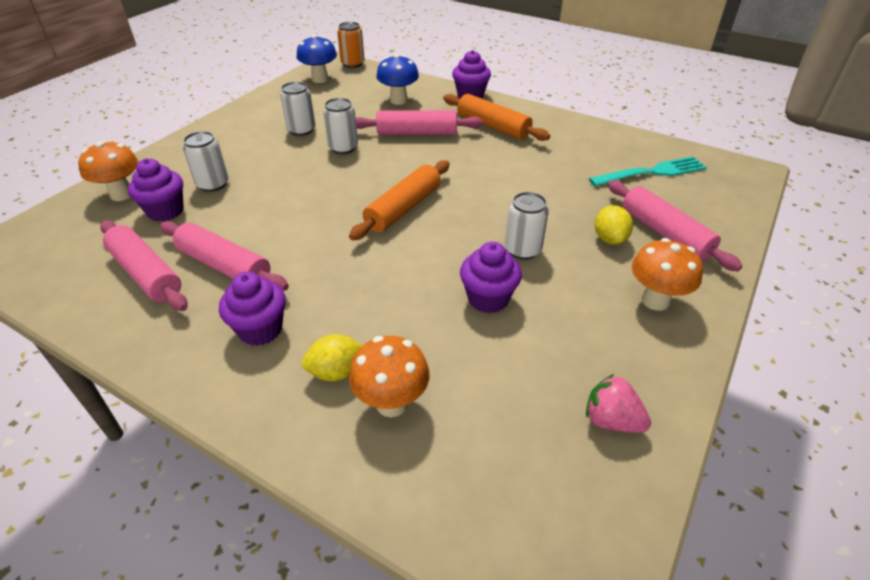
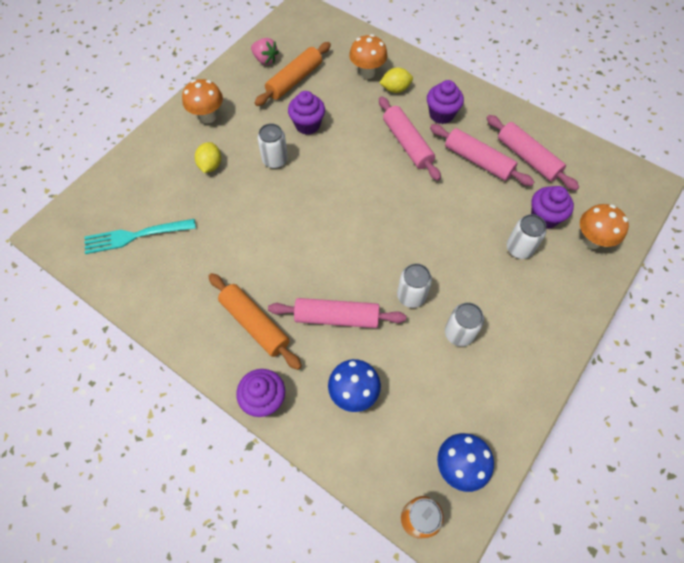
camera: 175 degrees left, 20 degrees up
(403, 208) = (355, 207): orange rolling pin -> orange rolling pin (294, 80)
(665, 233) = (168, 167): pink rolling pin -> pink rolling pin (407, 143)

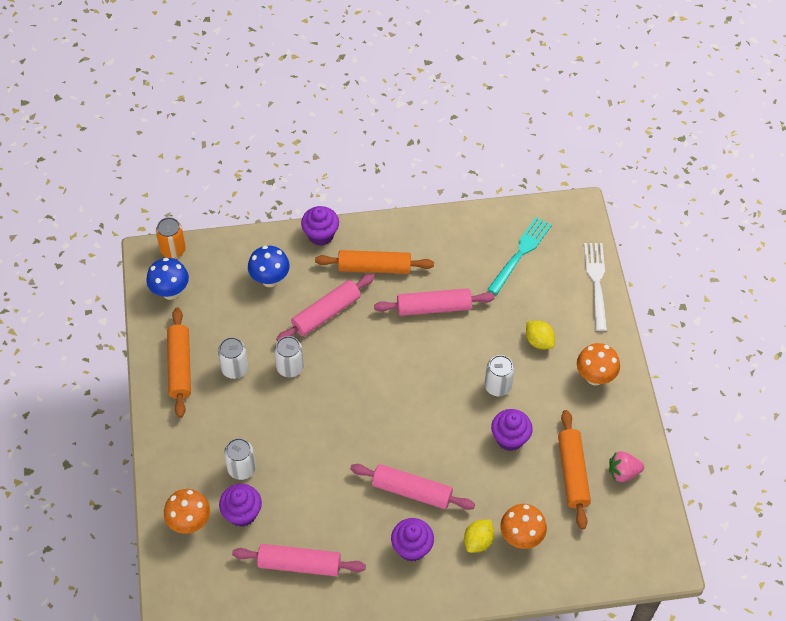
camera: 135 degrees right, 5 degrees down
(119, 170) = (596, 282): none -> white fork
(478, 161) = (338, 524): pink rolling pin -> pink rolling pin (433, 307)
(507, 376) = (180, 367): none -> orange rolling pin

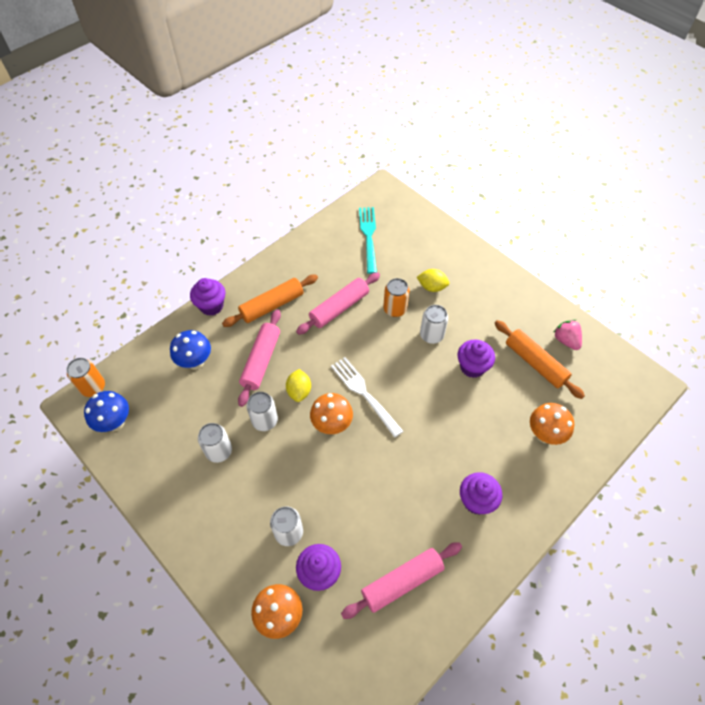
camera: 35 degrees left, 0 degrees up
(180, 367) = (169, 480): orange rolling pin -> none
(412, 491) = (438, 455): pink rolling pin -> none
(478, 541) = (518, 459): yellow lemon -> yellow lemon (299, 391)
(484, 340) = (395, 309): none -> orange can
(595, 377) = (489, 288): orange mushroom -> orange mushroom (332, 425)
(596, 282) = (435, 227): white fork -> white fork (364, 393)
(623, 472) = (566, 340): pink strawberry -> pink strawberry turned 105 degrees clockwise

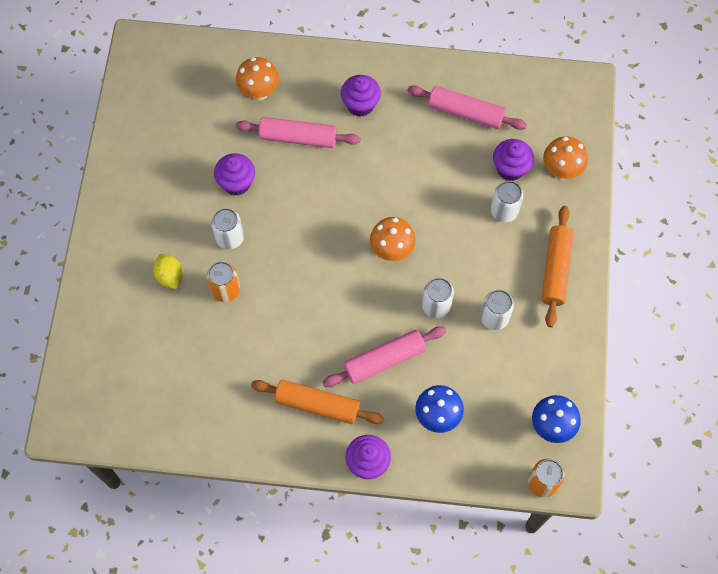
camera: 130 degrees left, 10 degrees up
(299, 391) = (384, 302): yellow lemon -> none
(339, 308) = (267, 340): pink rolling pin -> pink rolling pin (298, 137)
(364, 393) = (340, 248): white fork -> none
(368, 236) = (149, 385): turquoise fork -> none
(535, 363) = (190, 138): orange rolling pin -> orange rolling pin (555, 269)
(566, 340) = (142, 128): pink strawberry -> none

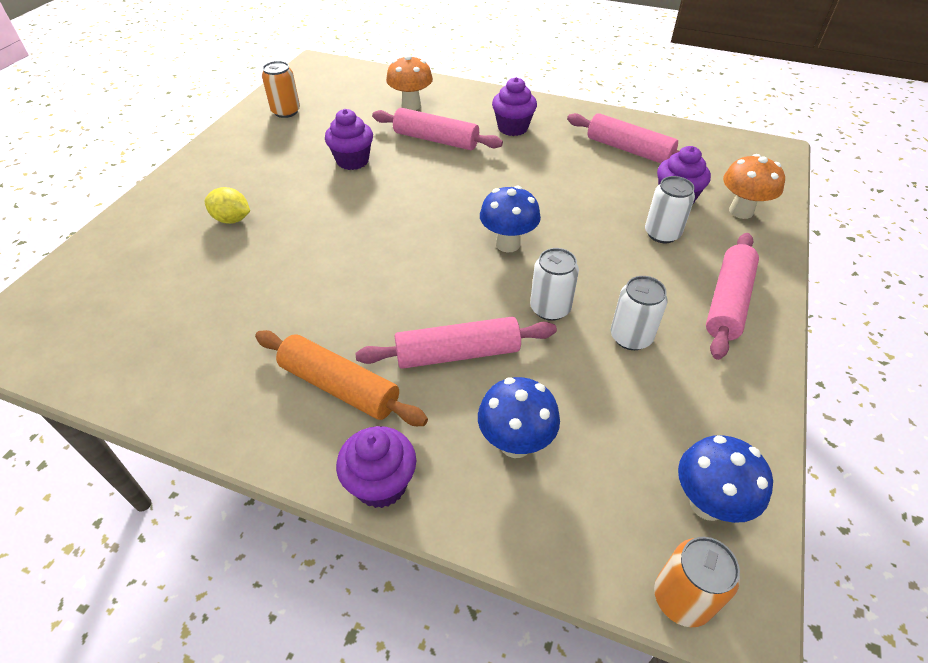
camera: 15 degrees right, 20 degrees down
(170, 276) = (232, 219): yellow lemon -> yellow lemon turned 60 degrees counterclockwise
(225, 290) = (287, 243): orange can -> orange can (286, 112)
(229, 238) = (319, 200): white can -> none
(392, 250) = (508, 244): orange mushroom -> blue mushroom
(555, 269) = (727, 302): orange rolling pin -> pink rolling pin

